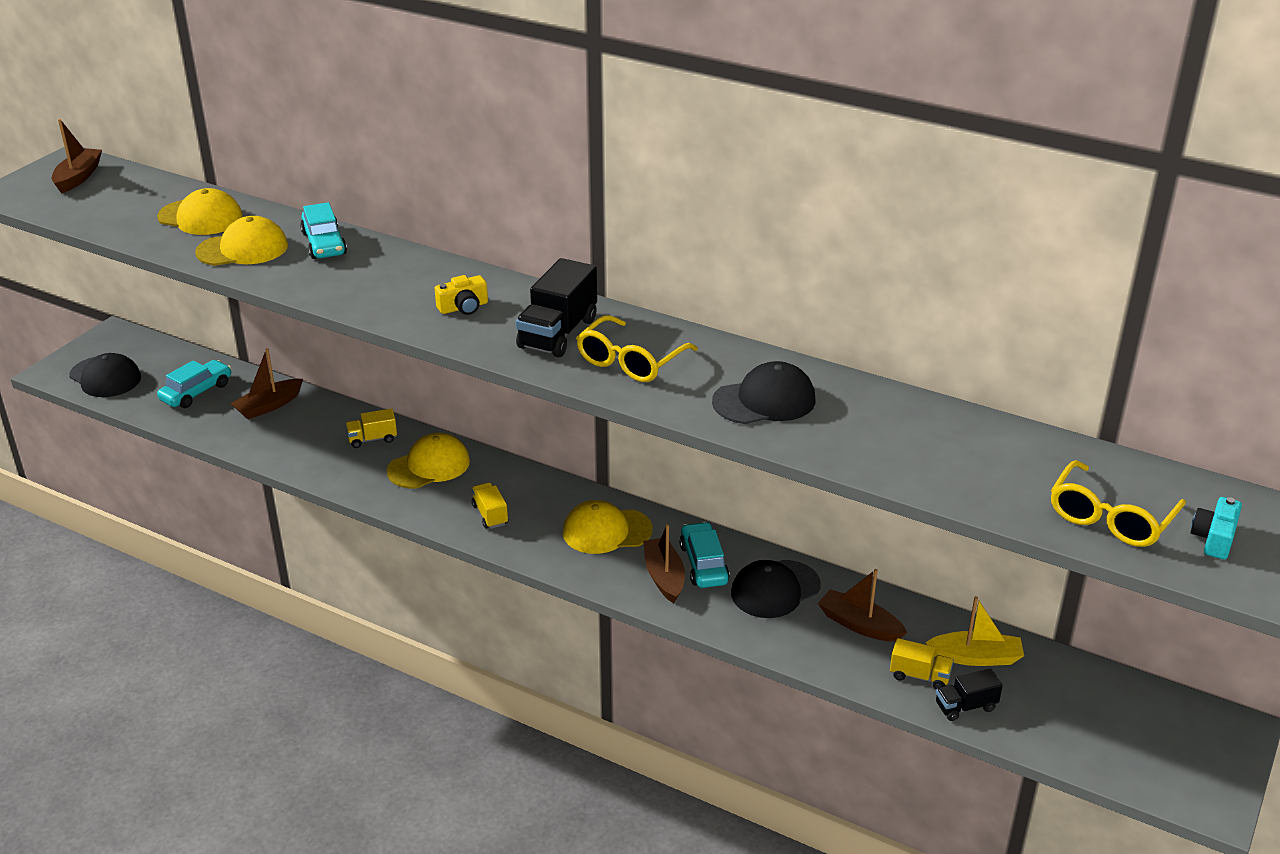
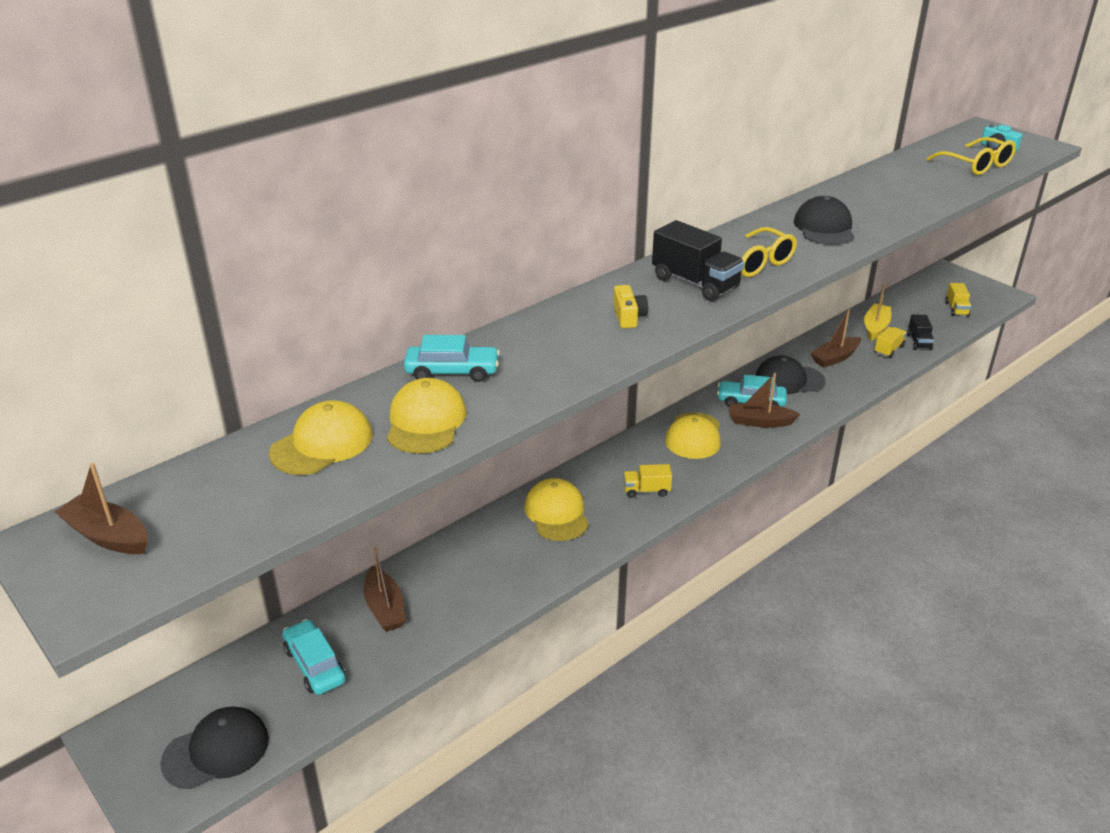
camera: 70 degrees left, 0 degrees up
(372, 439) = (492, 542): yellow truck -> yellow truck (956, 309)
(775, 589) = (789, 380): black cap -> black cap turned 105 degrees clockwise

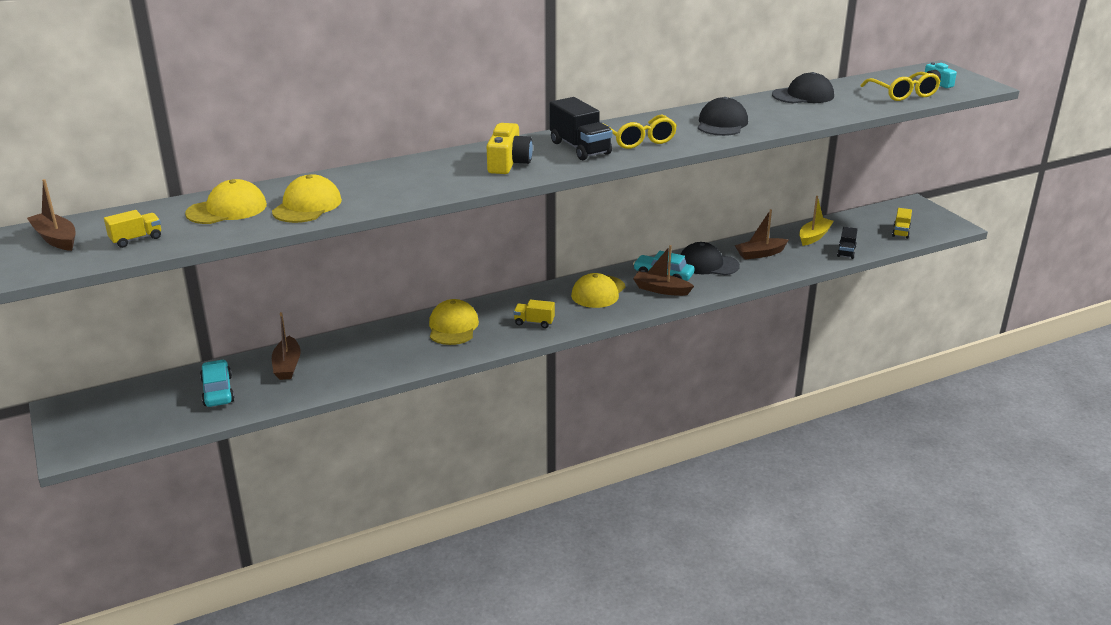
camera: 15 degrees right, 5 degrees down
(216, 750) = (123, 427): black cap -> black cap (803, 95)
(452, 372) = (349, 180): turquoise car -> none
(628, 316) = (508, 163): yellow camera -> yellow camera, size x1.61
(889, 350) = (814, 254): yellow truck -> yellow truck (136, 239)

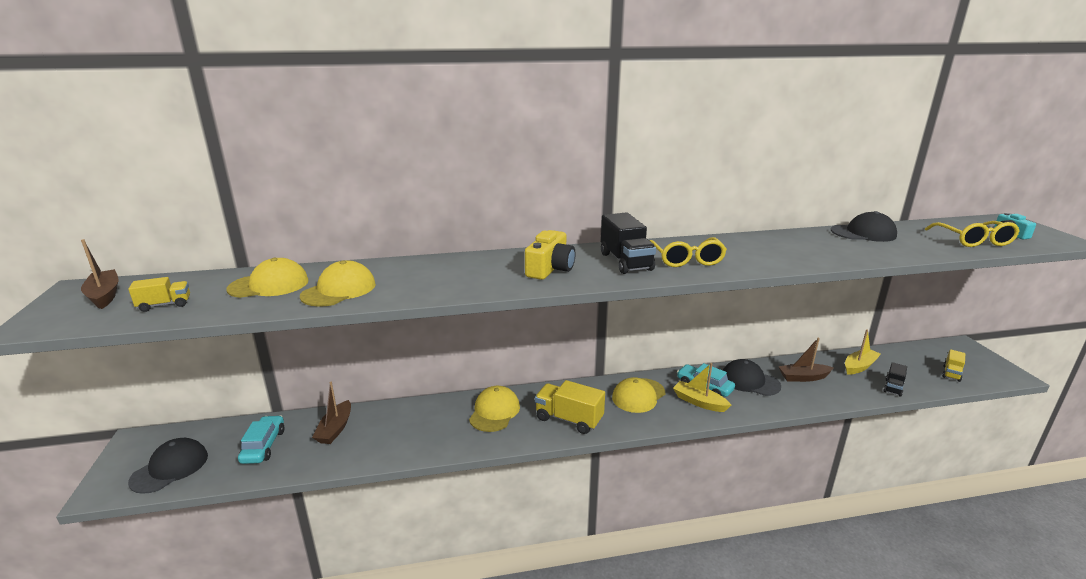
camera: 15 degrees right, 5 degrees down
(534, 322) = (569, 419): yellow truck -> yellow truck, size x1.77
(661, 290) = (699, 402): brown boat -> yellow boat
(722, 123) = (775, 252): black cap -> black cap (170, 468)

